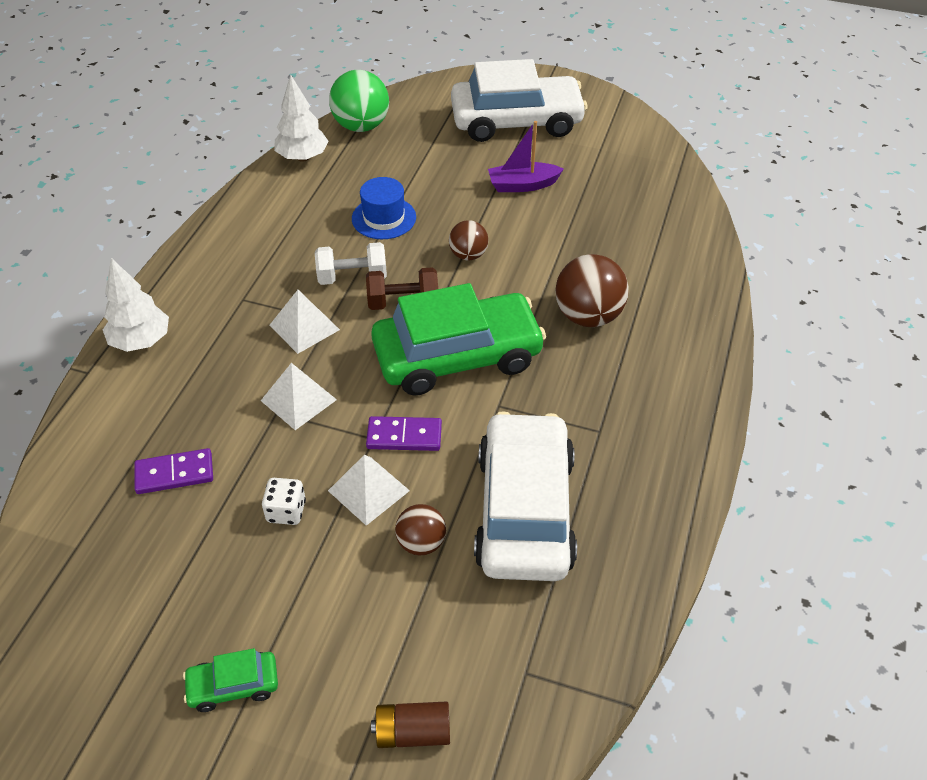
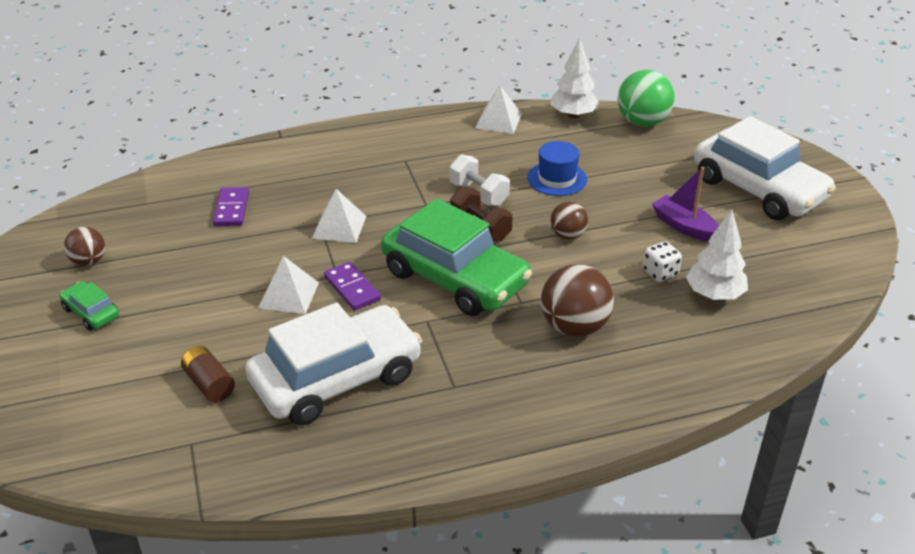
camera: 55 degrees right, 10 degrees down
(141, 341) = (326, 142): white tree -> white tree (714, 295)
(174, 473) = (231, 209): purple domino -> purple domino turned 45 degrees clockwise
(286, 511) = (240, 268): white dice -> white dice (660, 273)
(304, 327) = (407, 197): white pyramid -> white pyramid (498, 120)
(413, 732) = (106, 408): brown battery -> brown battery (209, 384)
(421, 543) = (263, 340): brown ball -> brown ball (89, 261)

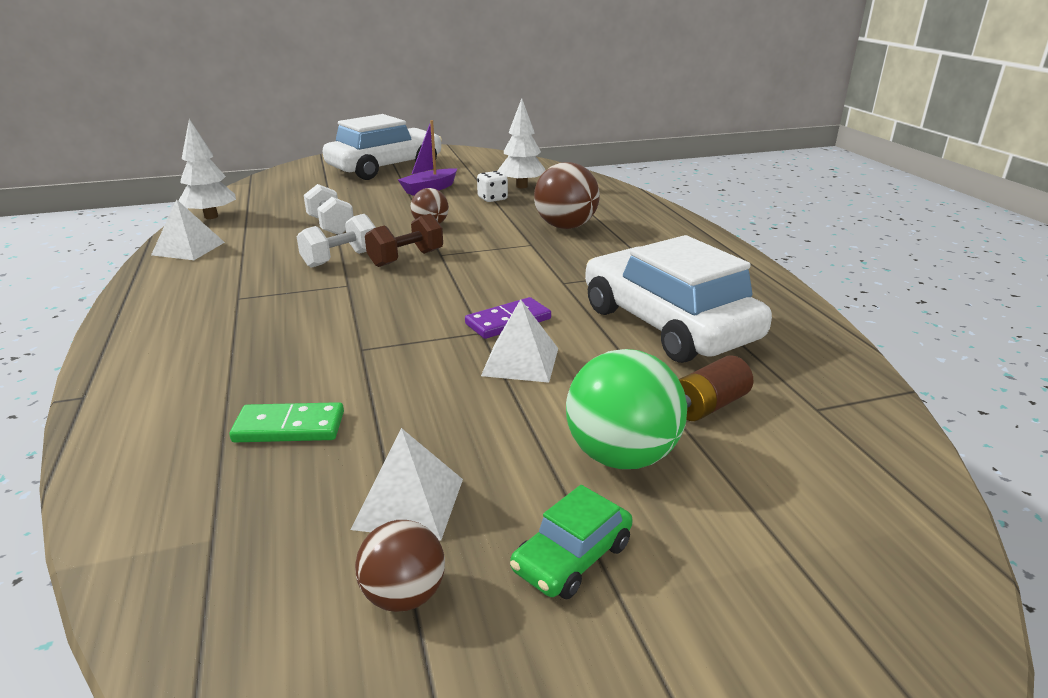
camera: 90 degrees left, 10 degrees down
(231, 209) = (289, 427): purple domino -> green domino
(339, 227) = (375, 334): white pyramid -> white pyramid (409, 503)
(455, 278) = (493, 270): green car -> none
(557, 179) = (330, 226): blue hat -> white dumbbell
(642, 122) = (251, 193): green ball -> green ball (621, 456)

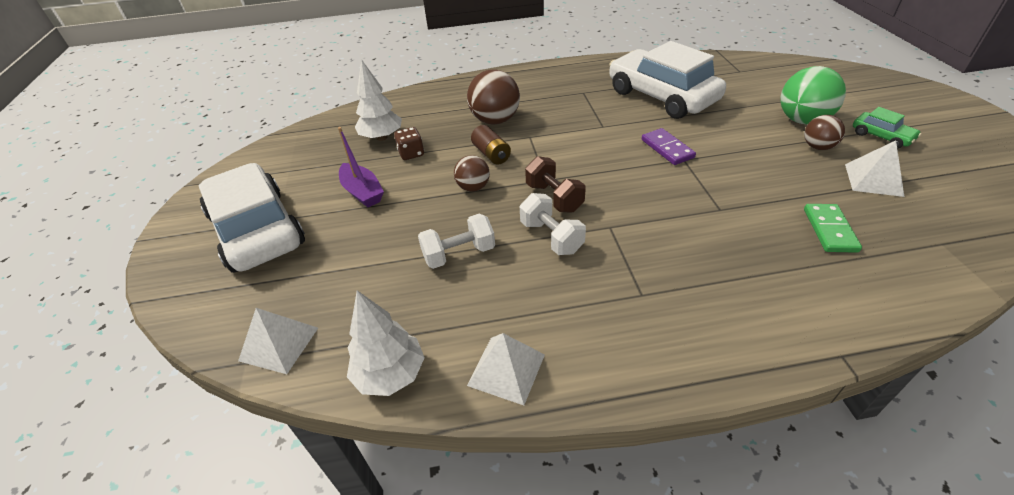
camera: 80 degrees left, 15 degrees up
(404, 595) = (934, 178): brown ball -> brown ball (817, 147)
(492, 199) = (411, 153): white dice -> brown dice
(521, 361) = (720, 145): white pyramid -> white pyramid (279, 344)
(668, 324) = (661, 96): white car -> white car turned 75 degrees clockwise
(708, 405) = (747, 95): brown battery -> brown battery (491, 154)

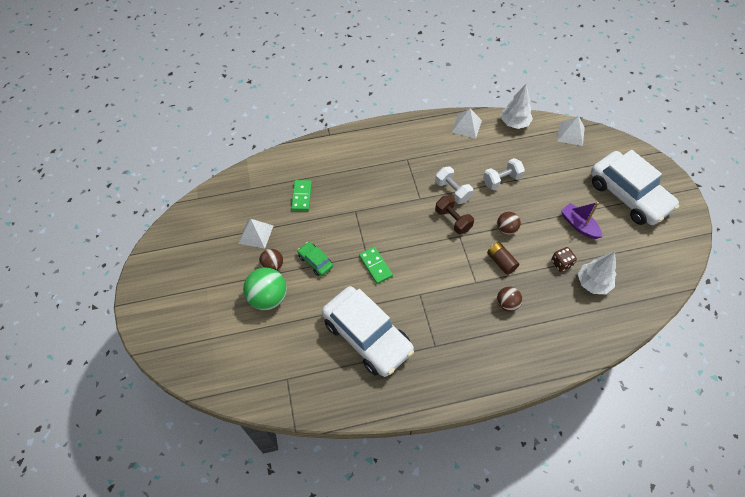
camera: 175 degrees right, 15 degrees up
(495, 120) = (507, 304): brown ball -> brown ball, size x0.59
(667, 148) = (375, 266): purple domino -> green domino
(881, 136) = (224, 277): green car -> green car (315, 261)

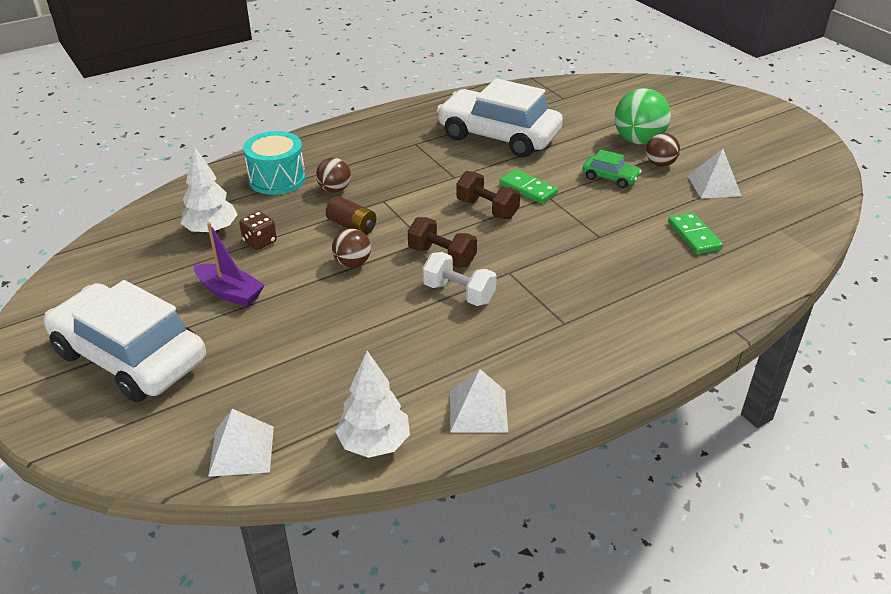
camera: 160 degrees right, 20 degrees down
(410, 253) = (487, 209): none -> brown dumbbell
(502, 180) = (376, 328): white dumbbell -> none
(547, 329) = (277, 179): none -> turquoise drum

